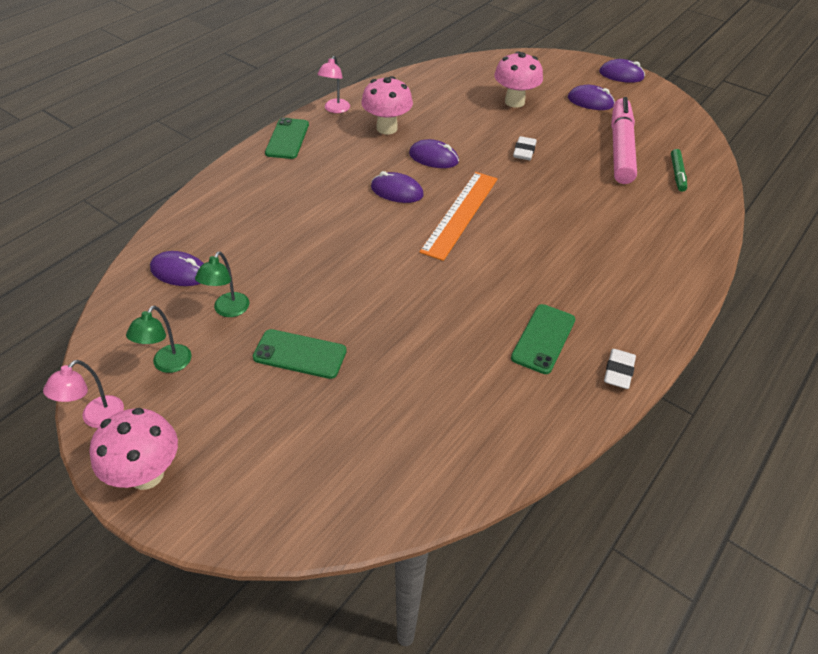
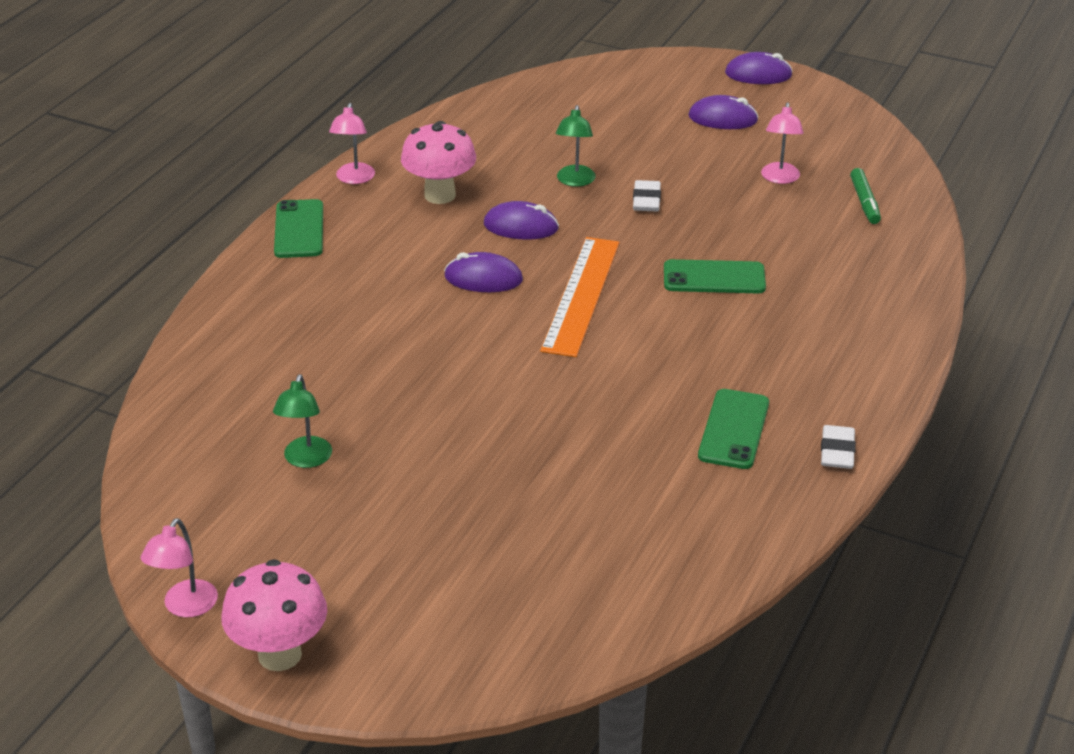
camera: 10 degrees left, 10 degrees down
(167, 365) = (252, 534): green lamp -> green lamp (575, 181)
(180, 272) = (218, 424): purple mouse -> none
(300, 354) = (423, 495): green phone -> green phone (714, 278)
(514, 102) = (614, 133): pink mushroom -> none
(620, 148) = (779, 178): pink marker -> pink lamp

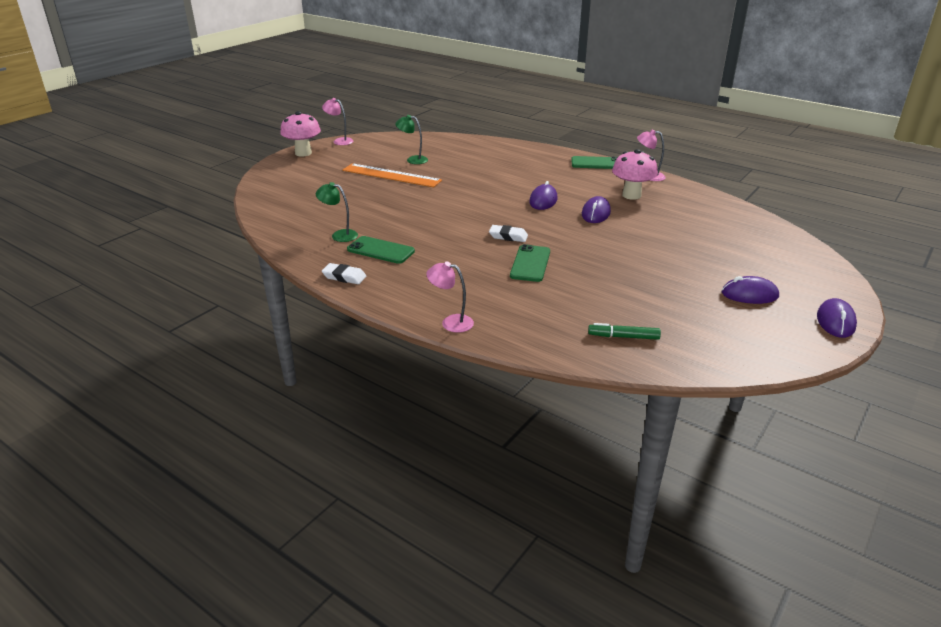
camera: 100 degrees right, 5 degrees down
(575, 181) = (649, 233): green lamp -> green lamp (339, 235)
(581, 295) = (521, 223): orange ruler -> orange ruler (391, 175)
(646, 200) = (626, 253): white eraser -> white eraser (508, 236)
(723, 119) = (749, 295): purple mouse -> purple mouse turned 75 degrees clockwise
(779, 178) = (658, 305): pink lamp -> pink lamp (451, 322)

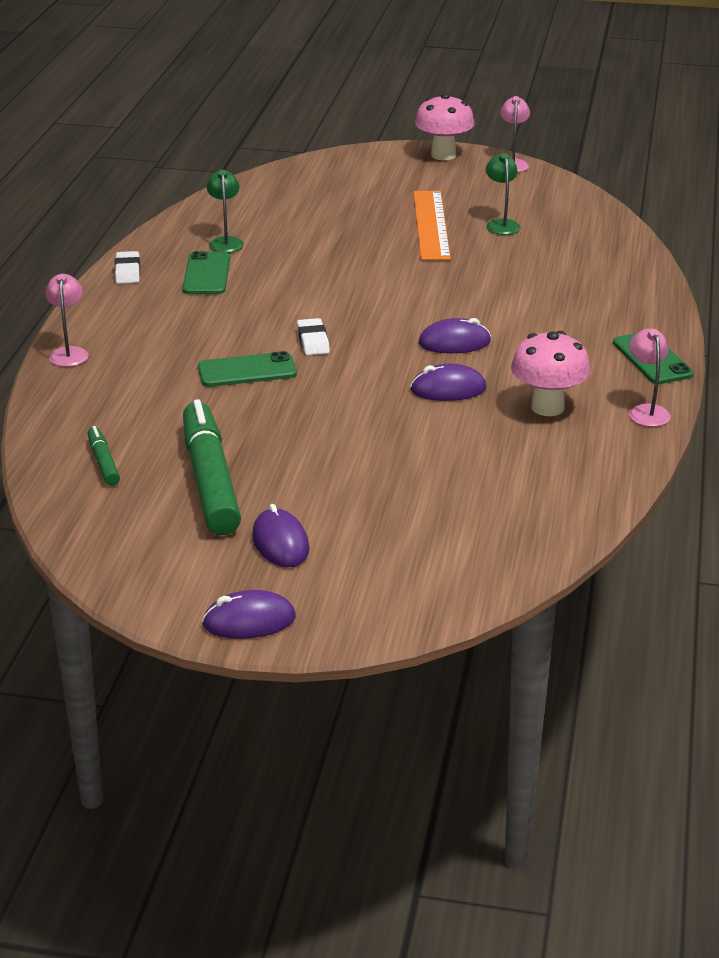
camera: 65 degrees right, 0 degrees up
(666, 303) = (210, 480): none -> green marker

